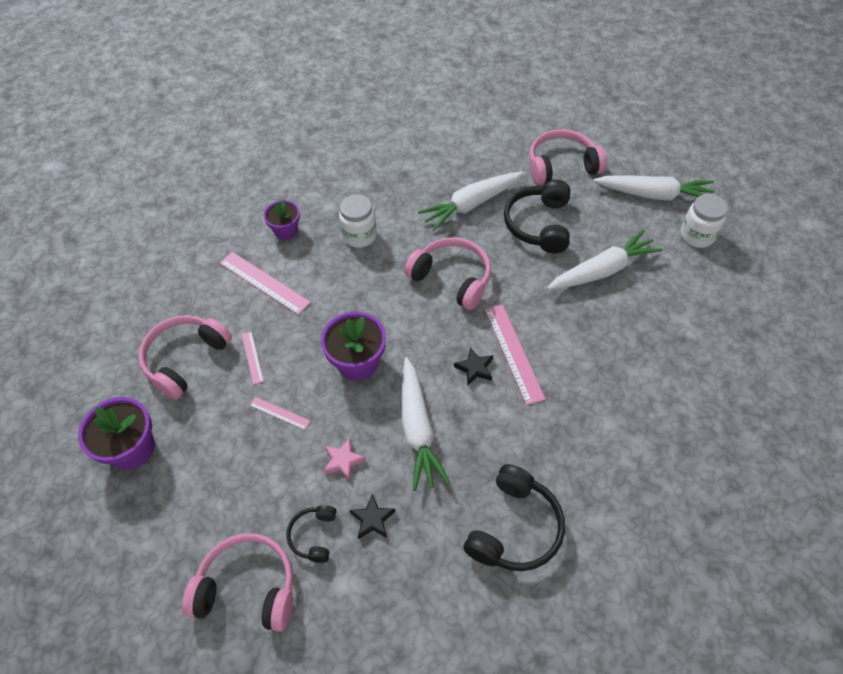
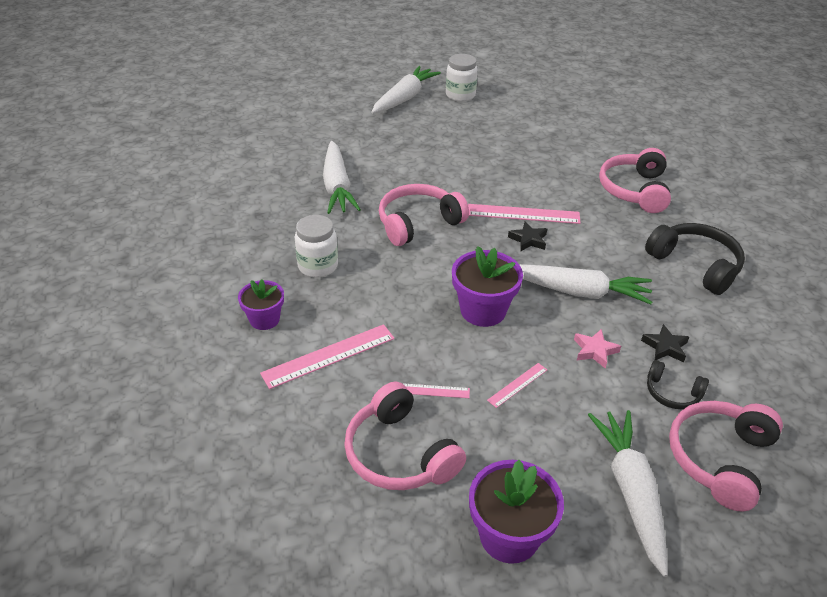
camera: 70 degrees left, 15 degrees down
(539, 224) = (391, 159): black headphones -> none
(561, 166) = (334, 127): pink headphones -> pink headphones (634, 190)
(602, 270) = (465, 145): white carrot -> white carrot (630, 492)

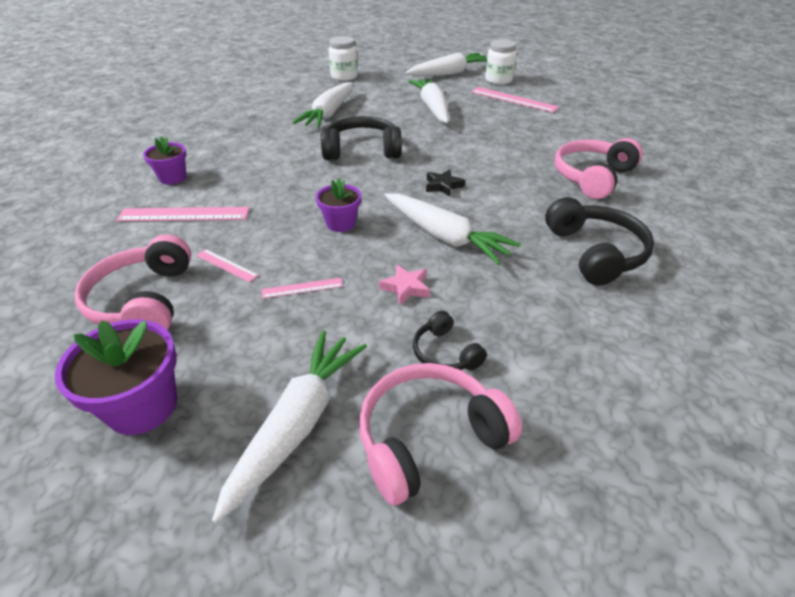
camera: 30 degrees right, 0 degrees up
(318, 266) = (252, 157): white jar -> white jar (344, 76)
(418, 223) = (362, 150): pink headphones -> black headphones
(432, 149) = (432, 108): none -> white carrot
(483, 310) = (341, 223): purple flower pot -> purple flower pot, size x0.64
(523, 214) = (460, 167): pink ruler -> pink ruler (513, 99)
(665, 347) = (483, 310): black star -> none

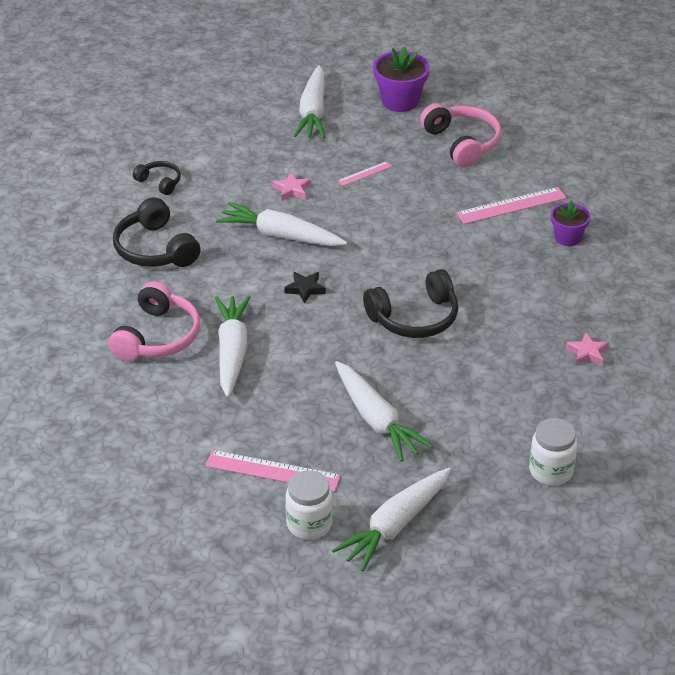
camera: 160 degrees right, 0 degrees up
(226, 265) = (432, 176): pink ruler -> none
(259, 113) = (587, 353): none -> pink star
(329, 113) = (500, 373): white carrot -> white carrot (232, 352)
(341, 223) = (374, 228): purple flower pot -> none
(429, 438) = (242, 121): pink headphones -> none
(445, 353) = (248, 158): black headphones -> black headphones (159, 182)

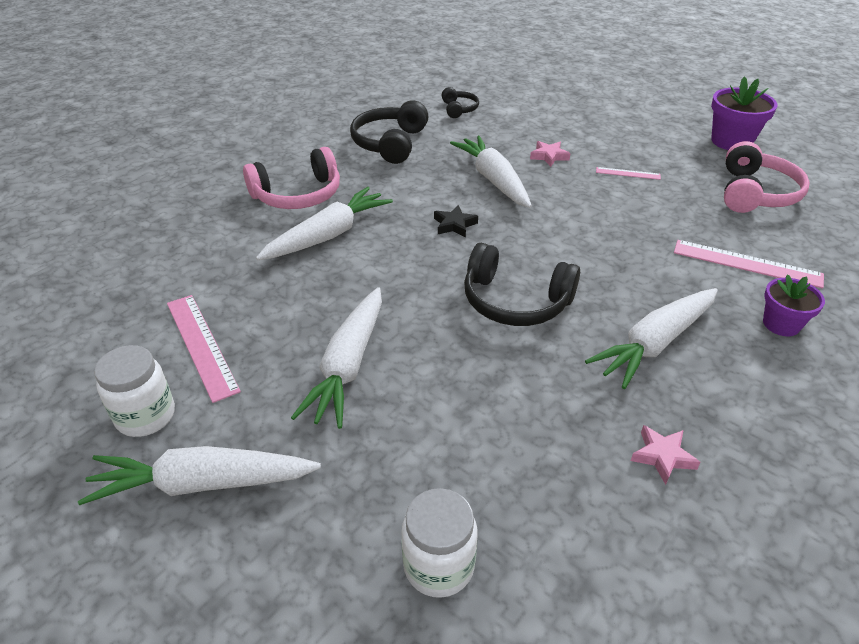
camera: 45 degrees right, 0 degrees up
(313, 112) = (641, 118): white carrot -> white carrot (655, 344)

